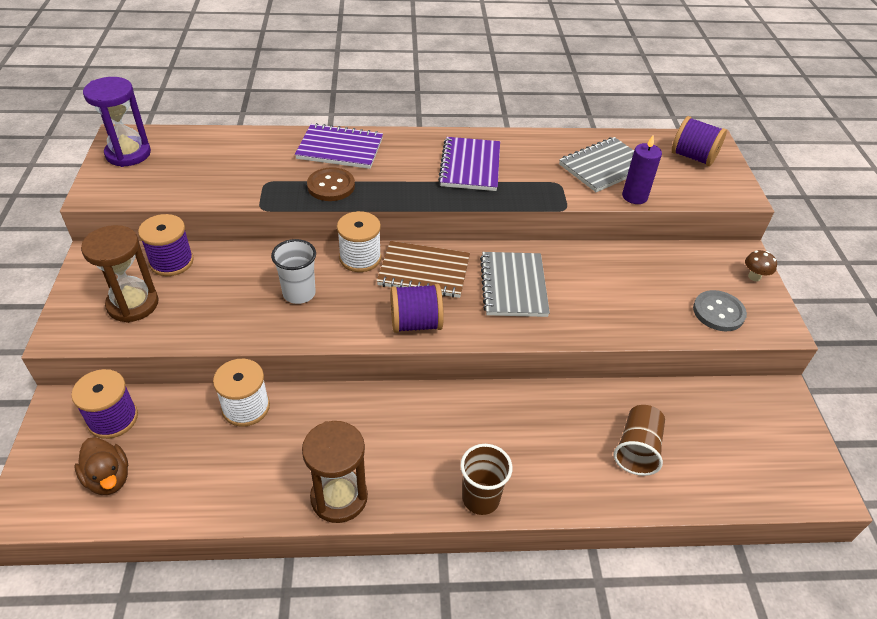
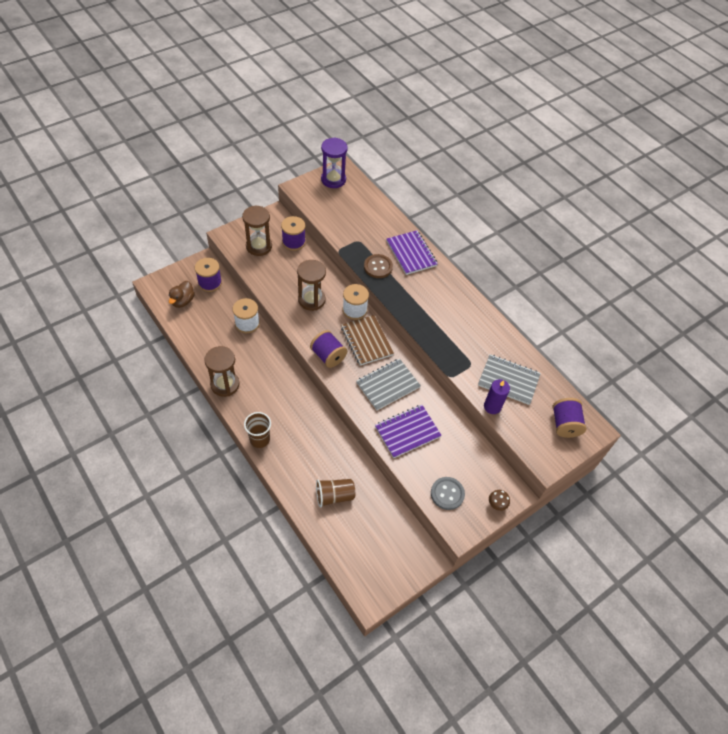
camera: 55 degrees right, 10 degrees up
(299, 293) = (311, 300): white cup -> brown hourglass
(470, 166) = (448, 316): purple notebook -> purple notebook (407, 432)

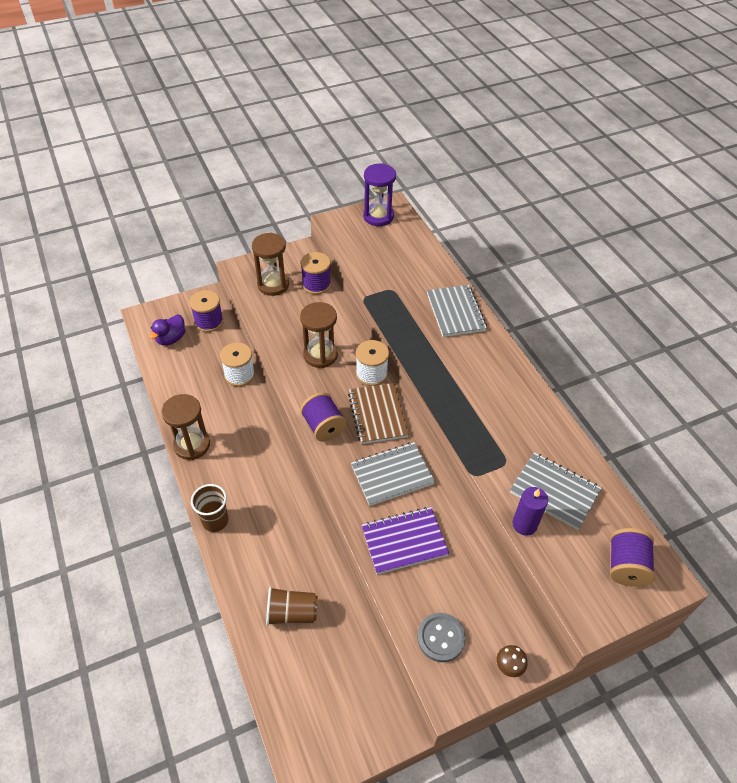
camera: 15 degrees right, 5 degrees down
(183, 301) = (171, 339): brown duck -> purple duck
(378, 267) = (409, 323): brown button -> none
(411, 253) = (455, 312): purple notebook -> grey notebook

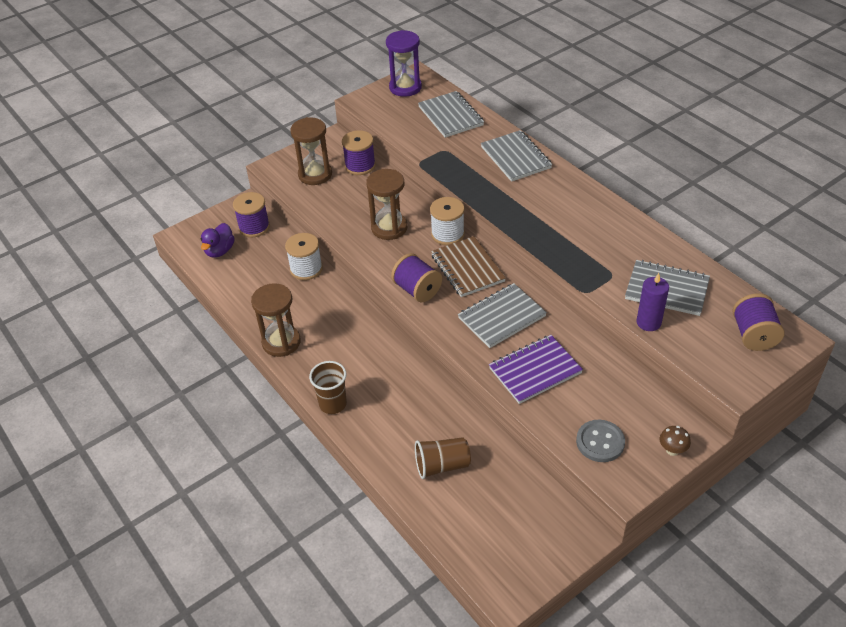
camera: 10 degrees left, 5 degrees down
(410, 255) = (451, 116): none -> grey notebook

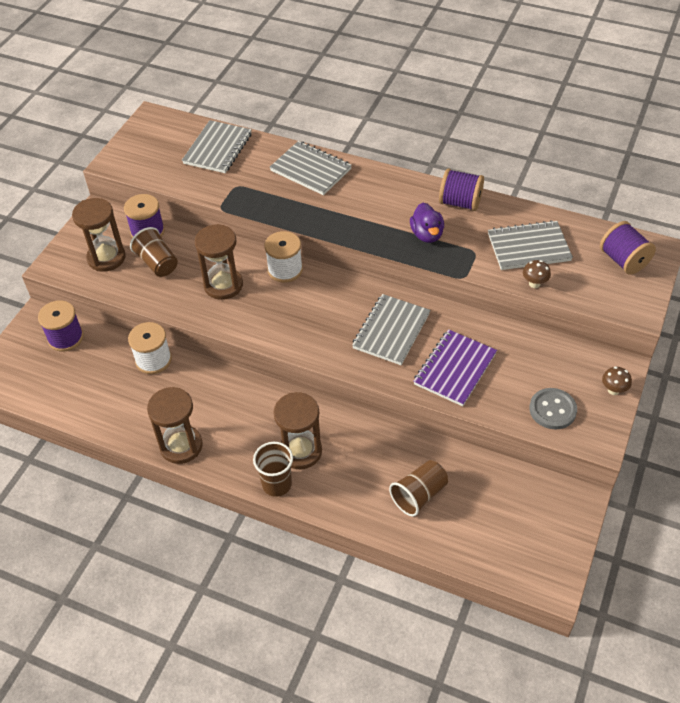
camera: 30 degrees left, 5 degrees up
(220, 251) = (45, 378): purple duck -> purple duck (427, 234)
(350, 192) = (157, 263): none -> brown cup
(369, 387) = (300, 451): none -> brown hourglass
(405, 87) = (150, 134): purple hourglass -> none
(417, 290) = (294, 337): purple spool -> purple spool (460, 202)
(451, 116) = (218, 149): grey notebook -> grey notebook turned 75 degrees clockwise
(467, 268) = (327, 296): brown notebook -> none
(648, 322) = (534, 284): purple candle -> brown mushroom

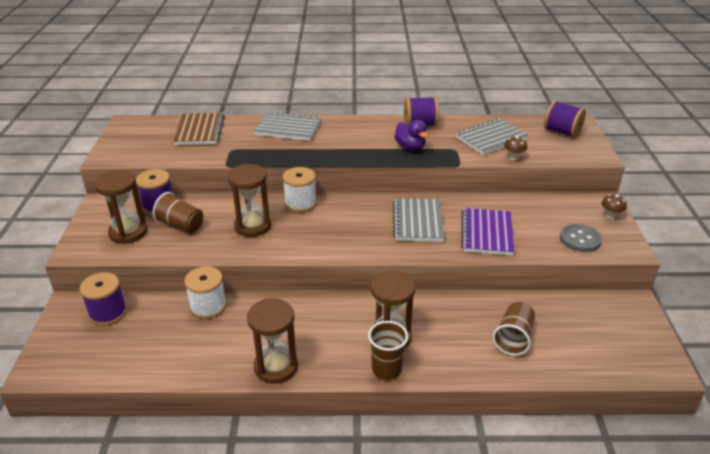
camera: 25 degrees left, 15 degrees down
(218, 149) = (199, 131): grey notebook -> brown notebook

